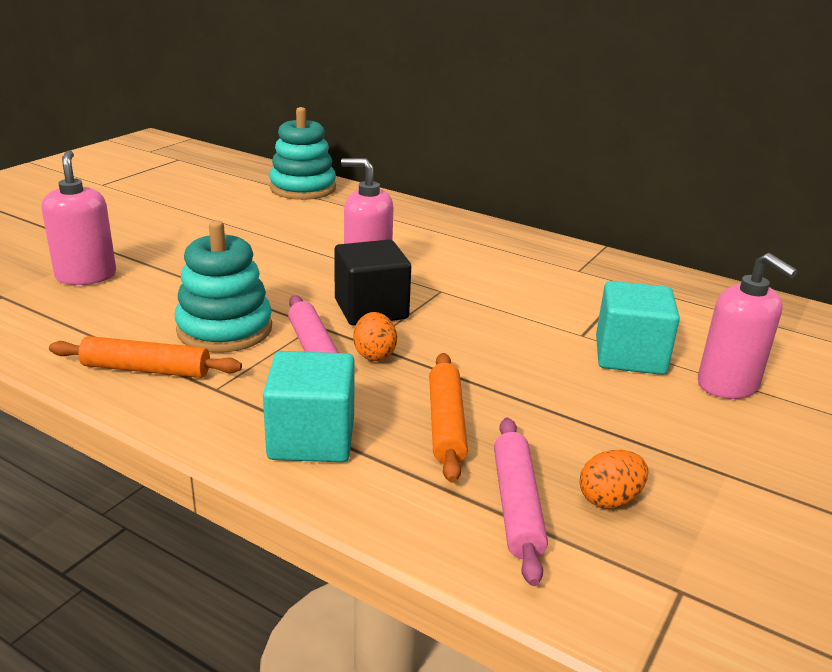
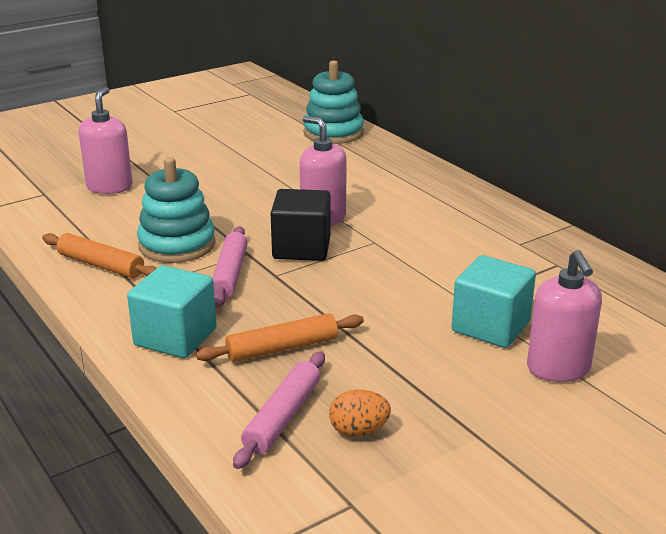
camera: 25 degrees right, 0 degrees up
(374, 354) = (273, 285): orange egg -> none
(446, 424) = (282, 348): orange rolling pin -> orange rolling pin turned 45 degrees clockwise

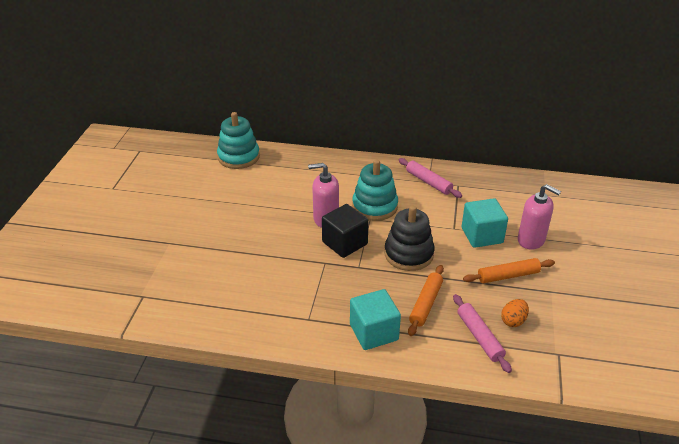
camera: 45 degrees left, 10 degrees up
(101, 265) = (265, 319): orange rolling pin -> orange rolling pin (508, 276)
(109, 187) = (175, 267): pink soap dispenser -> none
(177, 245) = (282, 280): turquoise stacking toy -> turquoise stacking toy (374, 206)
(229, 274) = (338, 280): pink rolling pin -> pink rolling pin (428, 182)
(355, 294) = (408, 254): none -> black stacking toy

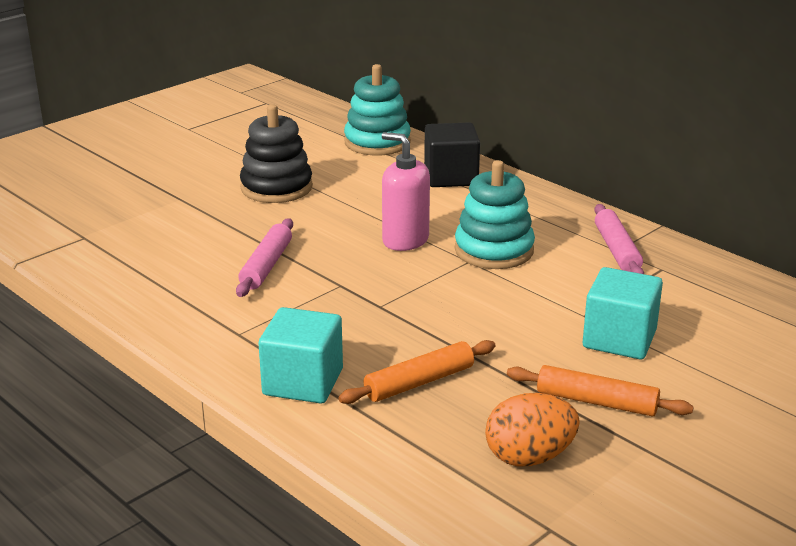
camera: 35 degrees right, 10 degrees down
(344, 243) = (395, 274): black cube -> black cube (451, 177)
(408, 254) = (471, 319): black stacking toy -> black stacking toy (276, 188)
(479, 337) = (448, 452): pink rolling pin -> pink rolling pin (266, 266)
(513, 321) = (529, 457): orange egg -> orange egg, size x1.53
(531, 240) = (699, 375): pink soap dispenser -> none

